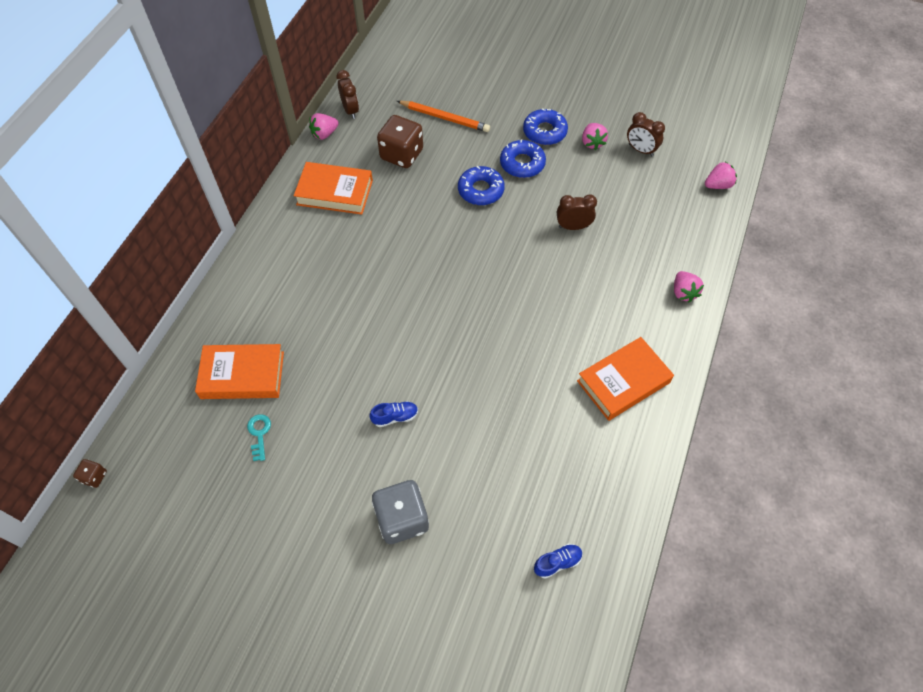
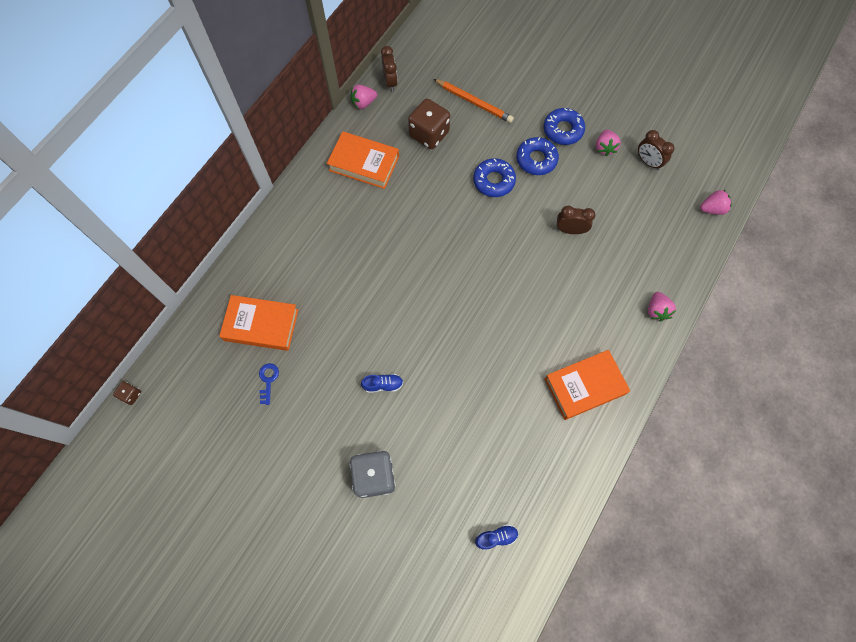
camera: 10 degrees right, 10 degrees up
(259, 434) = (268, 380): turquoise key -> blue key

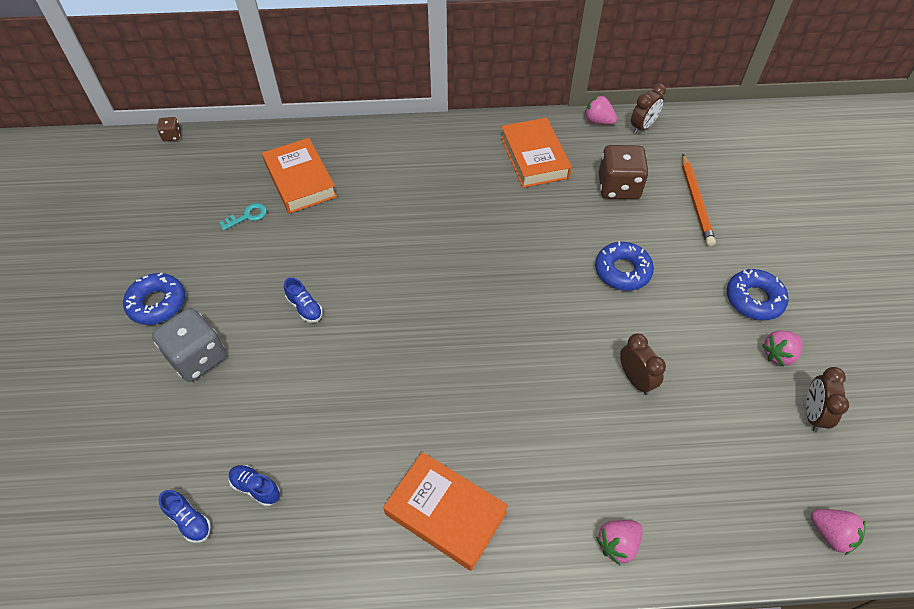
camera: 55 degrees right, 15 degrees down
(268, 380) = (247, 216): blue key -> turquoise key
(499, 486) = (256, 488): none -> blue shoe
(536, 159) = (689, 295): blue donut -> blue donut (157, 303)

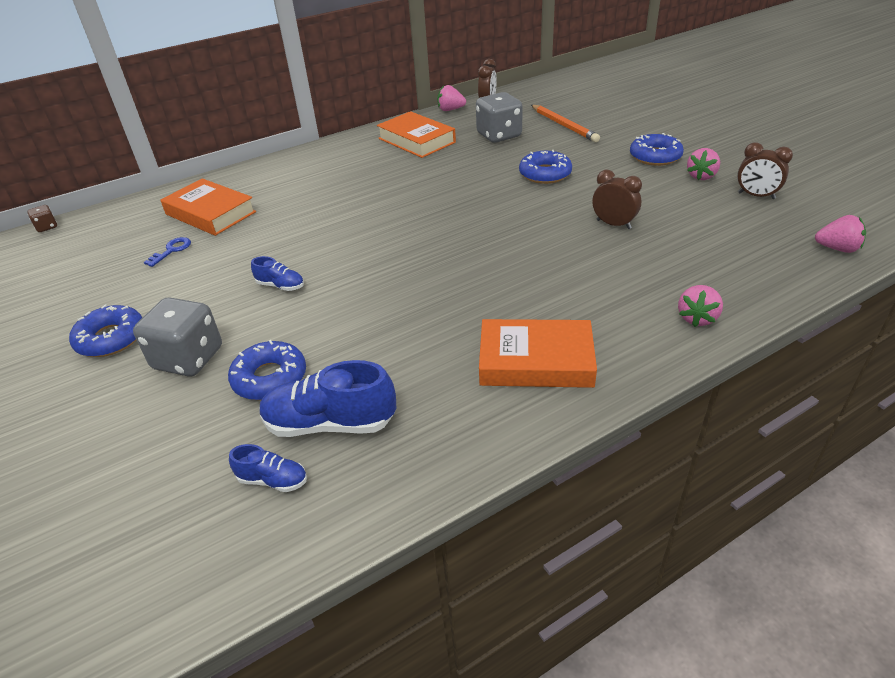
camera: 25 degrees left, 15 degrees down
(241, 413) = (270, 378): none -> blue donut
(247, 216) = (171, 250): turquoise key -> blue key
(256, 488) = (330, 423): blue shoe -> blue shoe, size x1.92
(618, 187) = (499, 135): brown dice -> grey dice
(812, 414) = (756, 196): brown clock -> brown clock turned 45 degrees counterclockwise

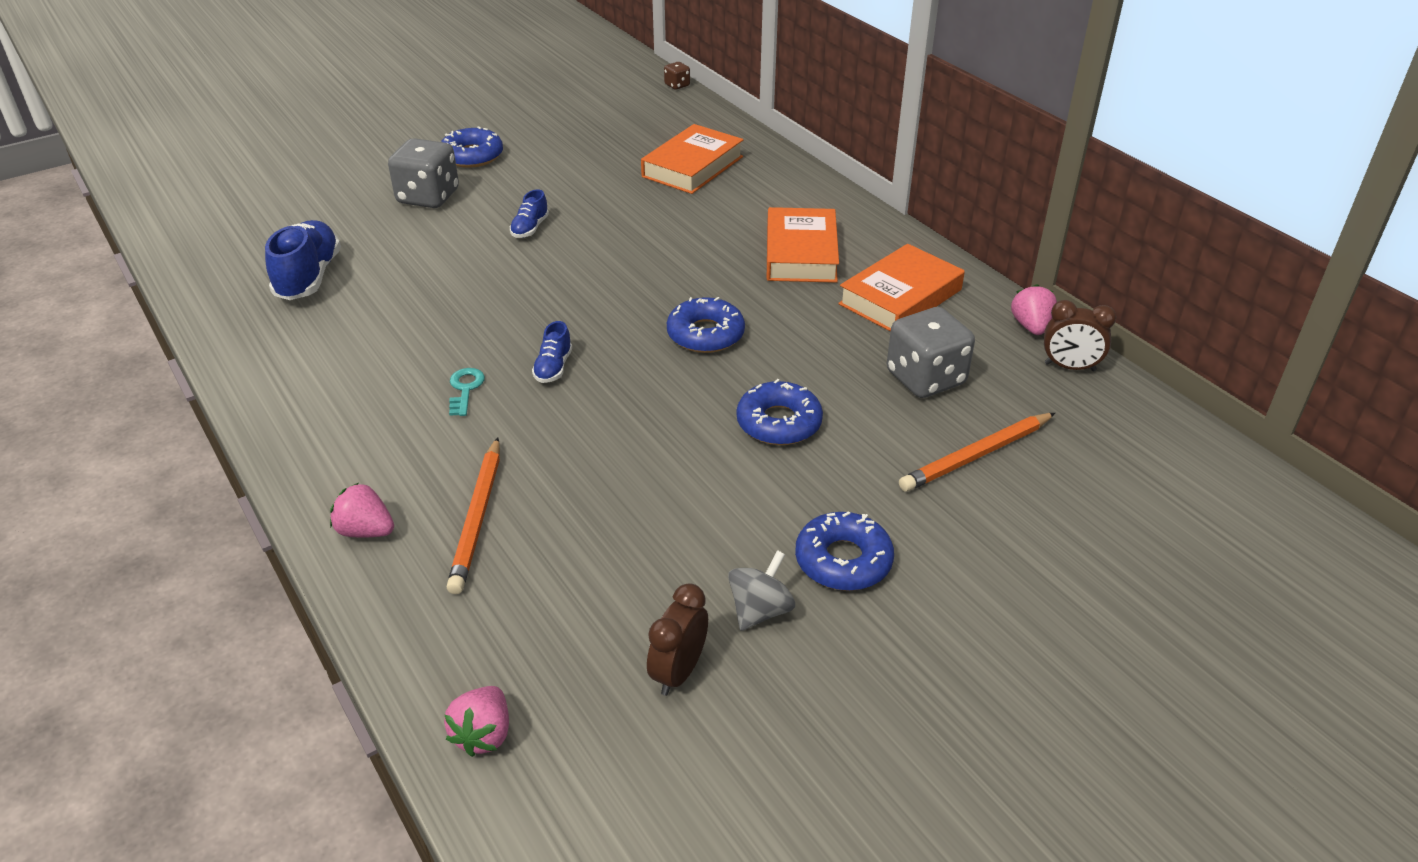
camera: 85 degrees right, 0 degrees up
(171, 250) = (615, 158): blue key -> none
(270, 378) = (383, 240): blue donut -> blue donut (705, 334)
(273, 480) = (258, 257): blue shoe -> blue shoe (553, 368)
(522, 293) = (465, 389): none -> turquoise key
(535, 361) = (341, 395): orange book -> orange book (801, 253)
(613, 224) = (610, 482): brown clock -> none
(665, 270) = (477, 518): none -> orange pencil
(701, 176) = (760, 610): pink strawberry -> grey spinning top

